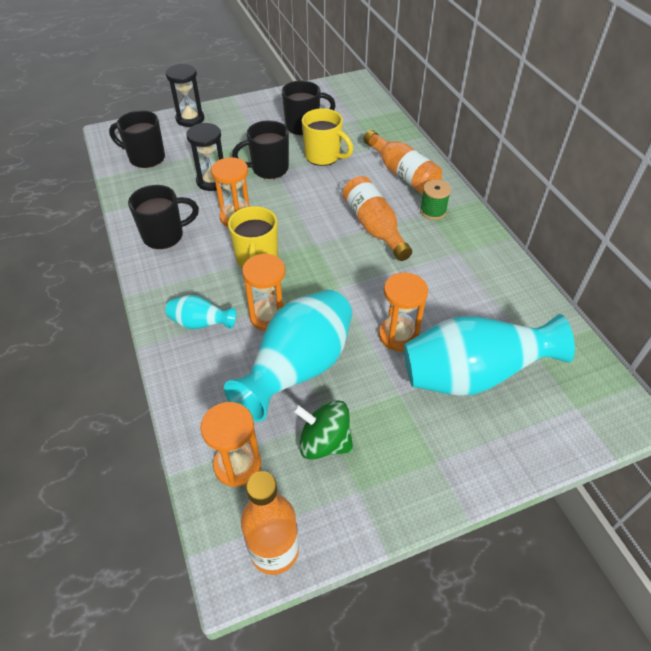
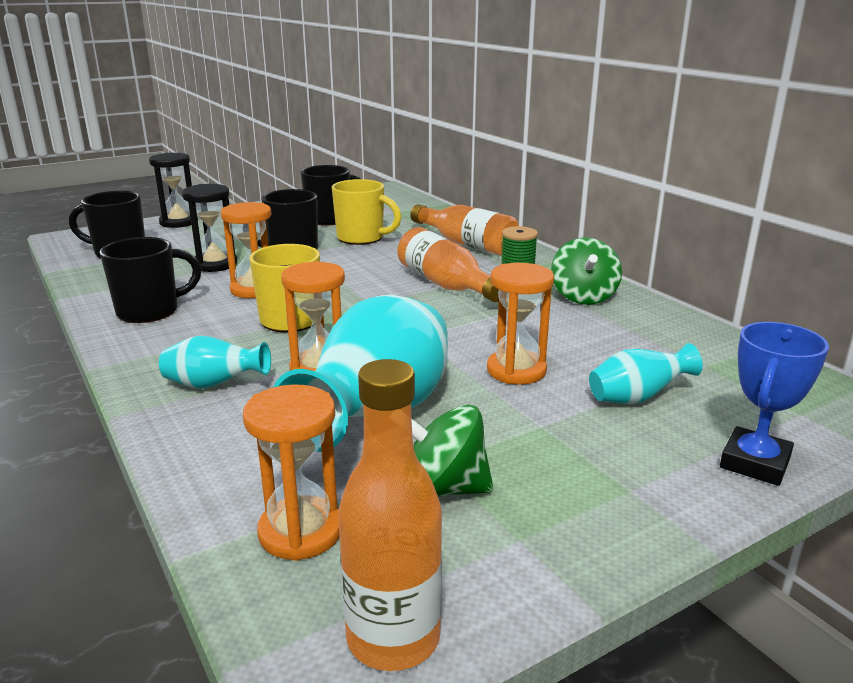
camera: 10 degrees left, 25 degrees down
(471, 255) = (583, 297): none -> green spinning top
(471, 375) = (637, 398): turquoise vase -> turquoise vase, size x0.48
(524, 450) = (755, 463): none -> blue trophy

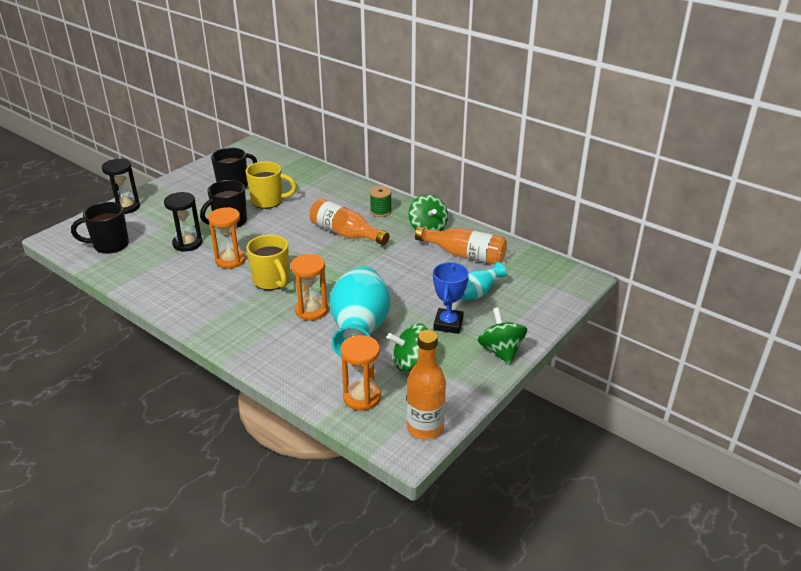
camera: 20 degrees left, 10 degrees up
(150, 311) = (179, 290): black mug -> none
(214, 385) = (262, 333): turquoise vase -> none
(467, 244) = (340, 195): orange bottle -> orange bottle (465, 255)
(516, 370) = (414, 289): orange hourglass -> none
(649, 509) = (501, 351): none -> green spinning top
(755, 463) = (537, 318): blue trophy -> blue trophy (448, 324)

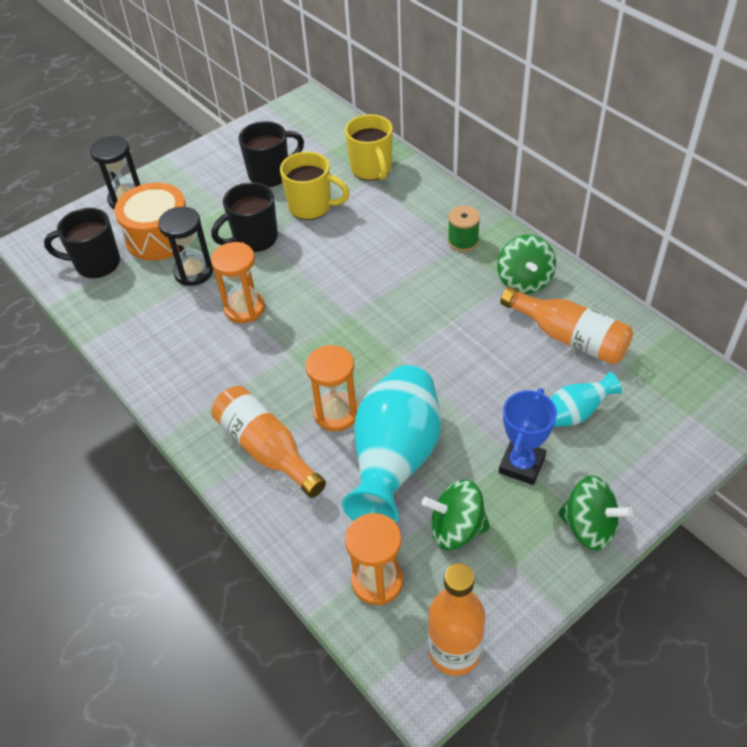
camera: 15 degrees right, 15 degrees up
(156, 226) = (159, 236): none -> orange drum
(272, 281) = (292, 353): yellow mug -> yellow mug (371, 169)
(345, 233) = (406, 277): orange bottle -> orange bottle (266, 449)
(501, 351) = (589, 527): green spinning top -> green spinning top turned 120 degrees clockwise

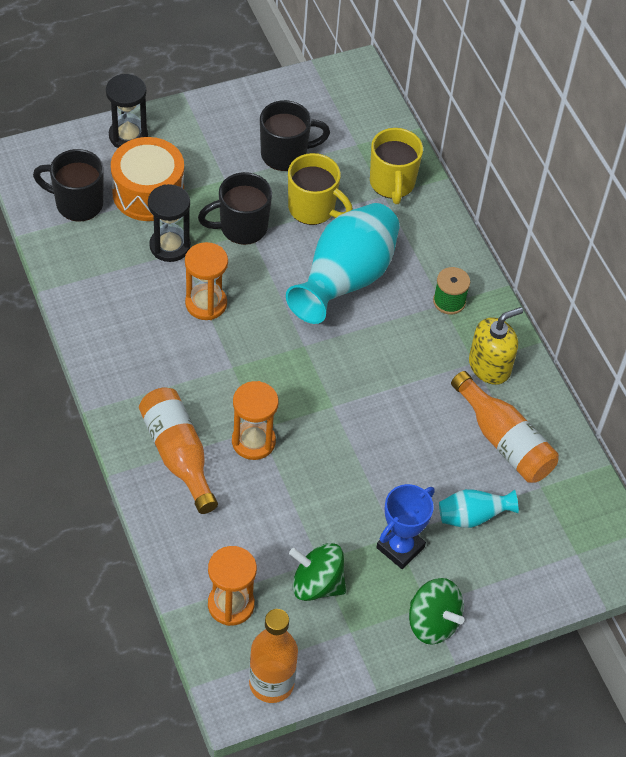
camera: 10 degrees right, 5 degrees up
(395, 461) = (288, 505): turquoise vase -> turquoise vase (345, 280)
(524, 281) = (489, 366): green spinning top -> yellow soap dispenser

